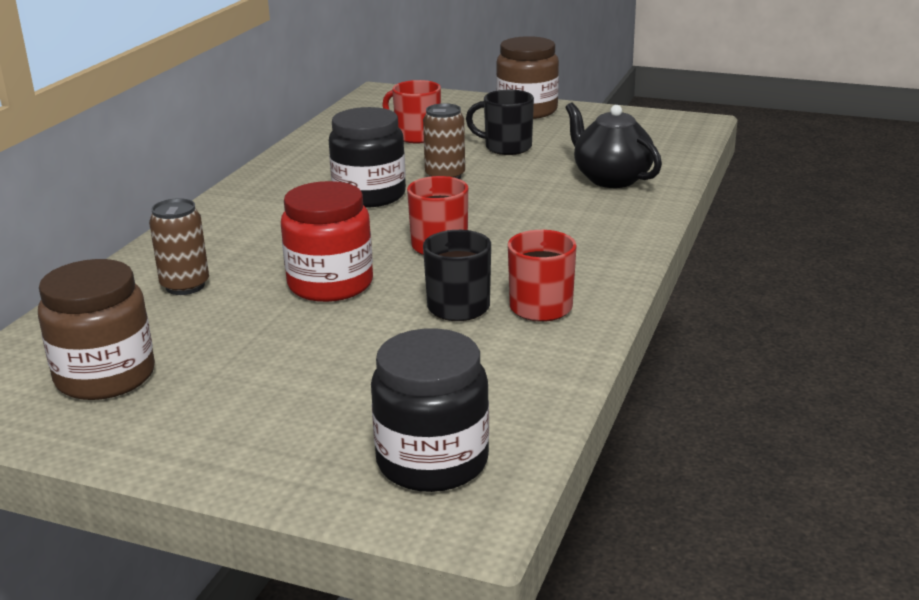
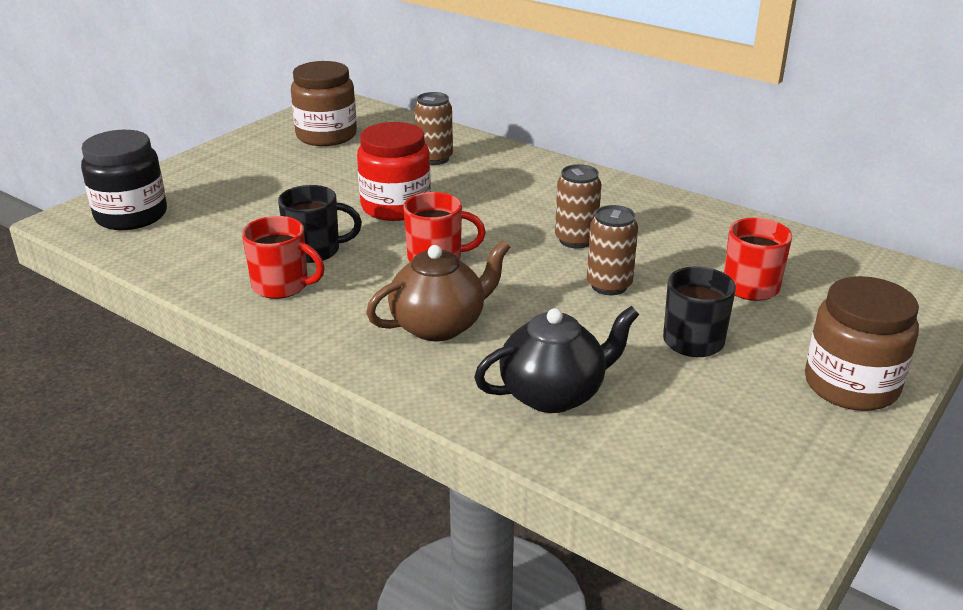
camera: 105 degrees right, 5 degrees up
(369, 195) = (576, 240): black jar -> brown can
(554, 226) = (439, 325): none -> brown teapot

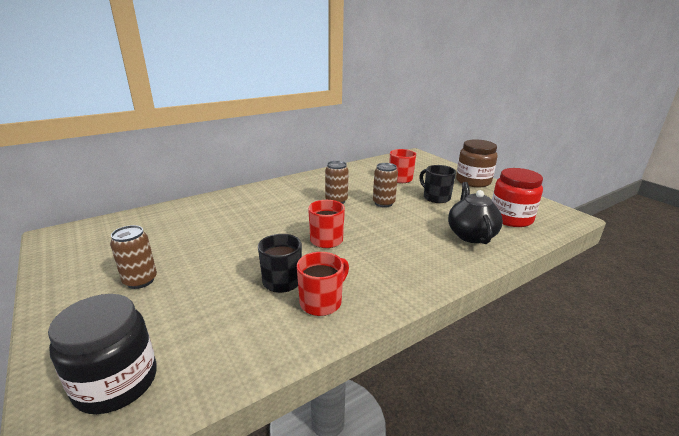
camera: 70 degrees left, 5 degrees down
(326, 135) = (107, 248): brown jar -> none
(396, 206) = (251, 241): red jar -> red jar (511, 218)
(434, 158) = (201, 217): brown can -> brown can (140, 281)
(439, 325) = (400, 252): brown teapot -> none

